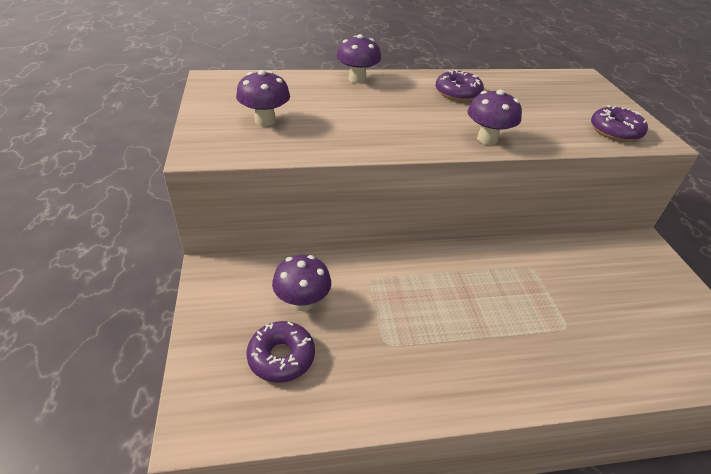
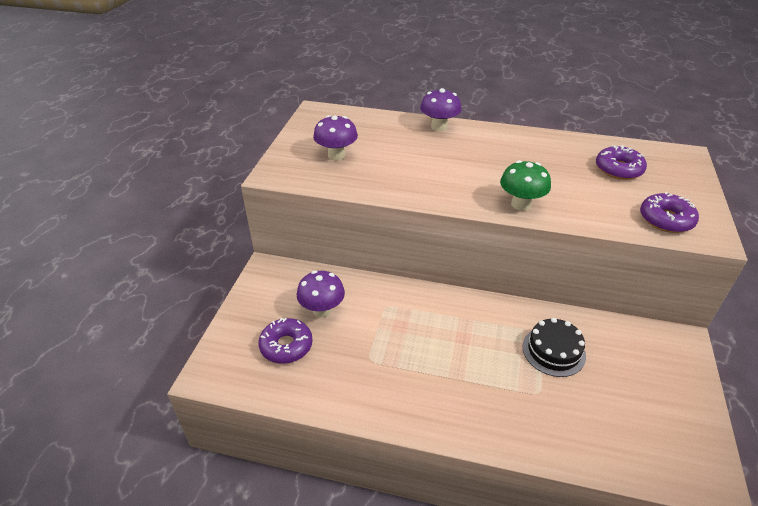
camera: 25 degrees right, 0 degrees up
(457, 93) = (527, 154): purple donut -> purple donut (618, 169)
(487, 139) = (521, 204): purple mushroom -> green mushroom
(553, 282) = (553, 351): none -> black cake

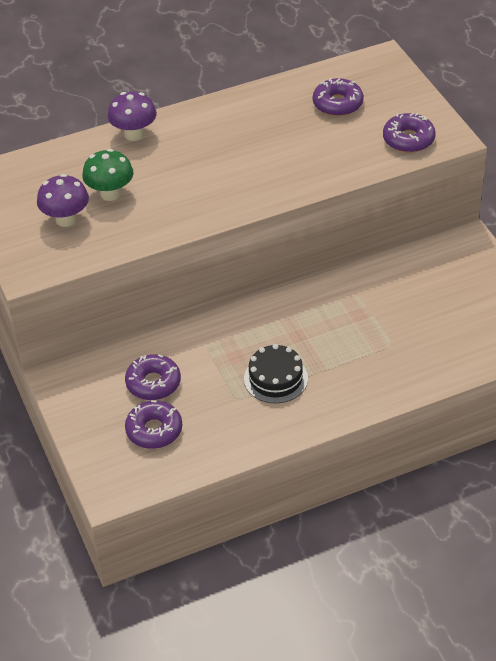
camera: 35 degrees left, 5 degrees up
(322, 310) = (153, 383): purple mushroom -> purple donut
(521, 204) = (284, 185): green mushroom -> green mushroom (110, 194)
(553, 351) = (378, 304): black cake -> black cake (275, 378)

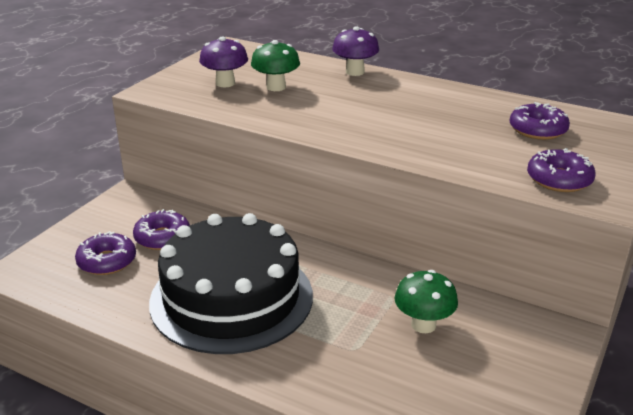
camera: 50 degrees right, 15 degrees down
(275, 378) = (231, 298): black cake -> black cake, size x2.24
(399, 298) = (423, 325): none -> green mushroom

